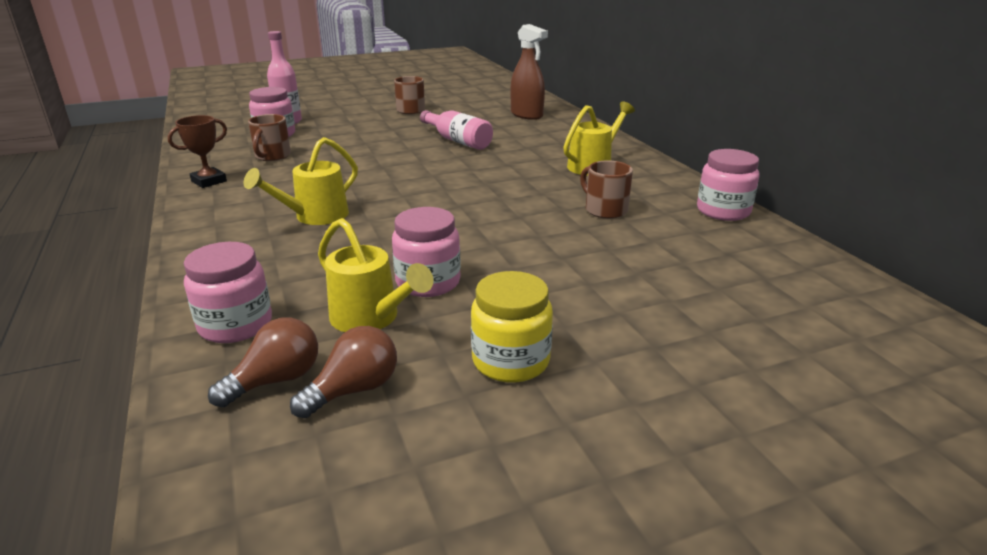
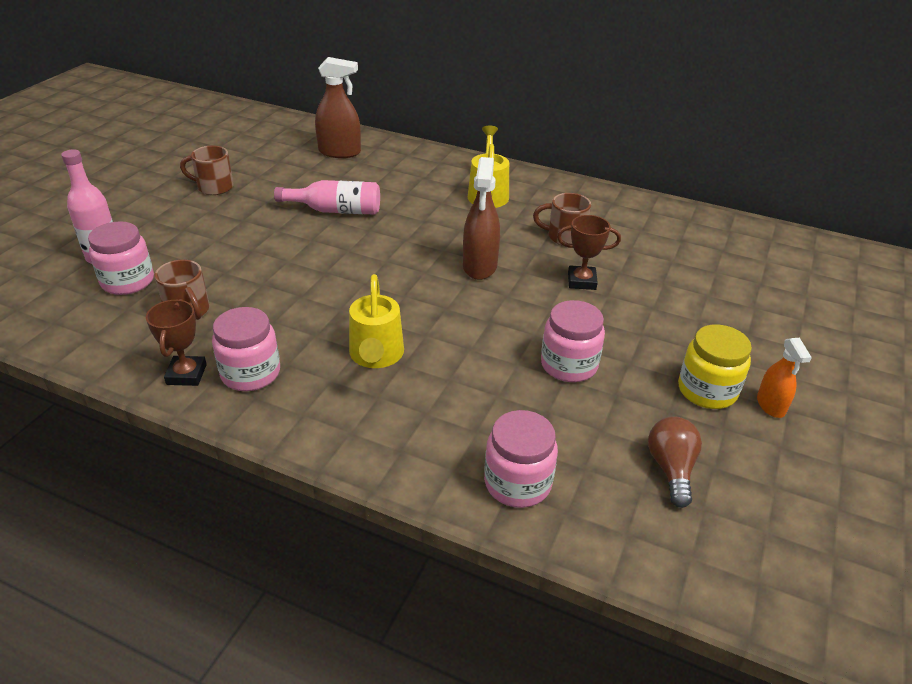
camera: 45 degrees left, 10 degrees up
(276, 380) = (621, 498): brown light bulb -> none
(371, 319) = (588, 416): yellow watering can -> none
(492, 201) = (480, 266): none -> brown spray bottle
(553, 409) = (770, 405): none -> orange spray bottle
(557, 240) = (581, 281): none -> brown trophy
(723, 211) = (629, 203): pink jar -> pink jar (250, 373)

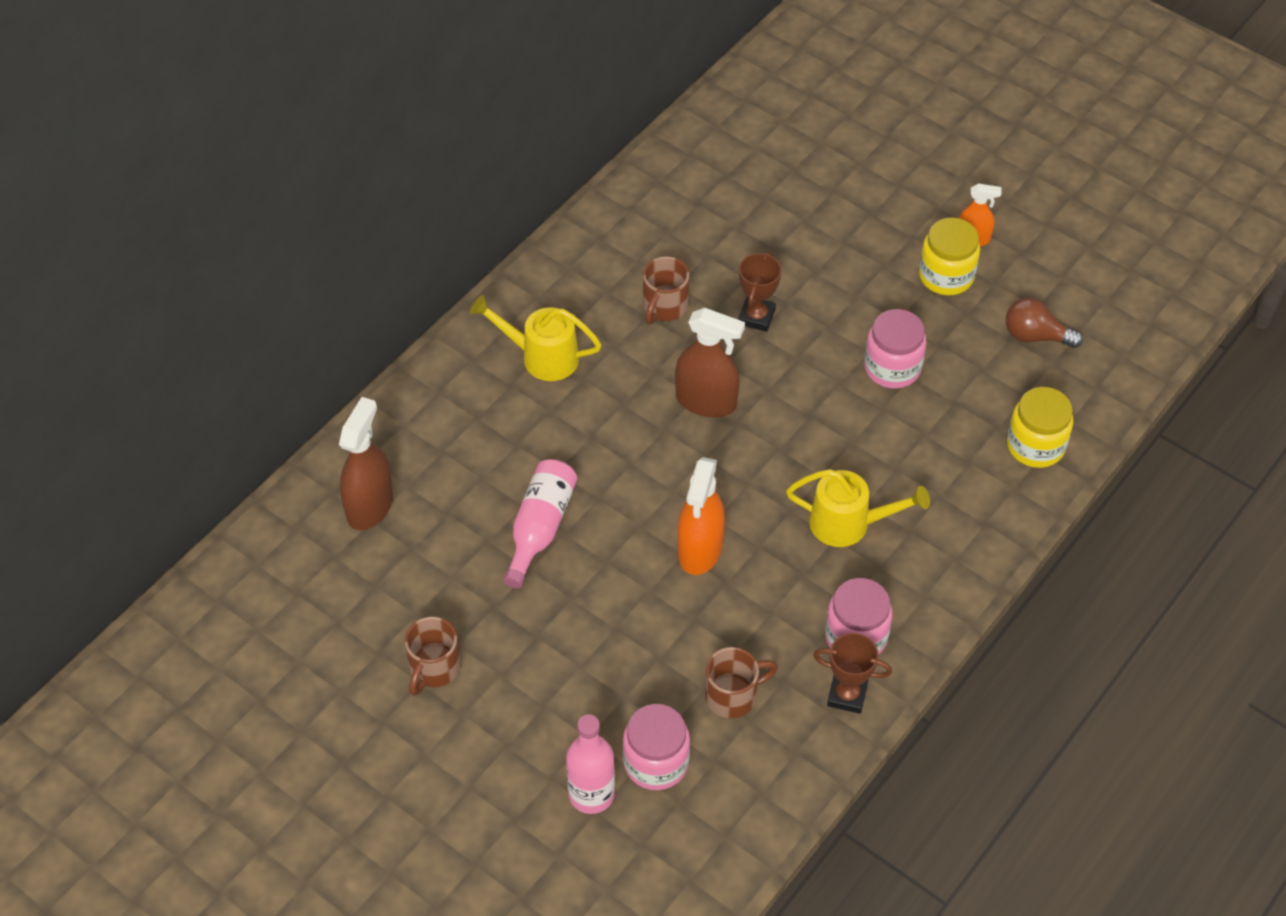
camera: 75 degrees left, 15 degrees up
(331, 279) = (700, 549): none -> orange spray bottle
(517, 483) = (1035, 445): pink jar -> yellow jar

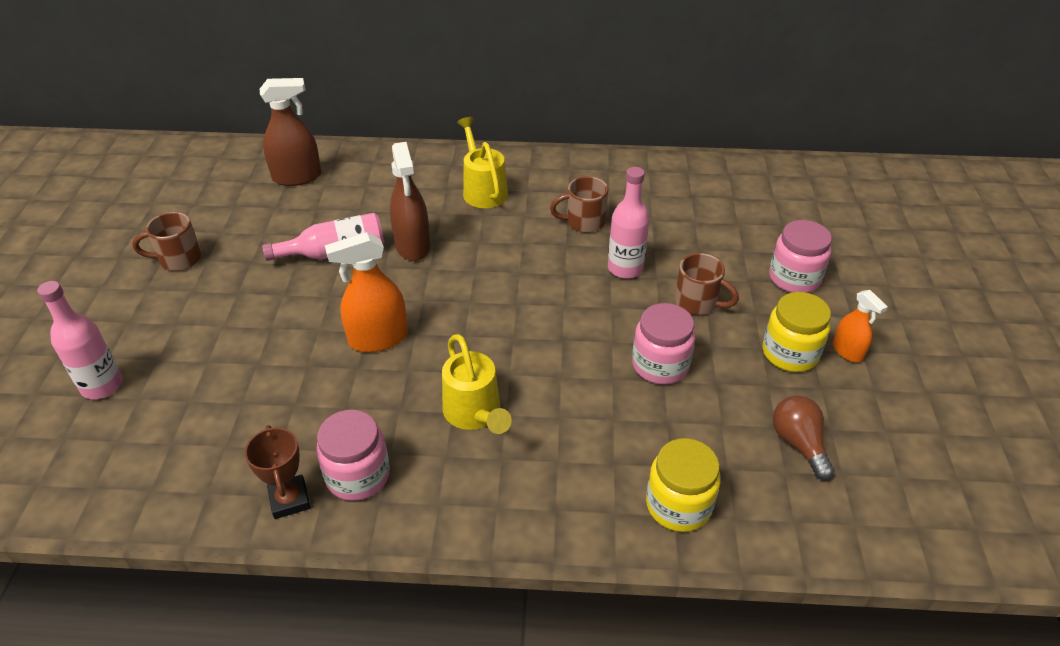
camera: 55 degrees right, 10 degrees down
(656, 762) = (151, 408): pink jar -> pink jar (794, 278)
(706, 401) = (520, 279): brown spray bottle -> brown spray bottle (413, 246)
(733, 696) = (245, 424): brown mug -> brown mug (697, 302)
(756, 317) = (625, 268): brown trophy -> pink bottle

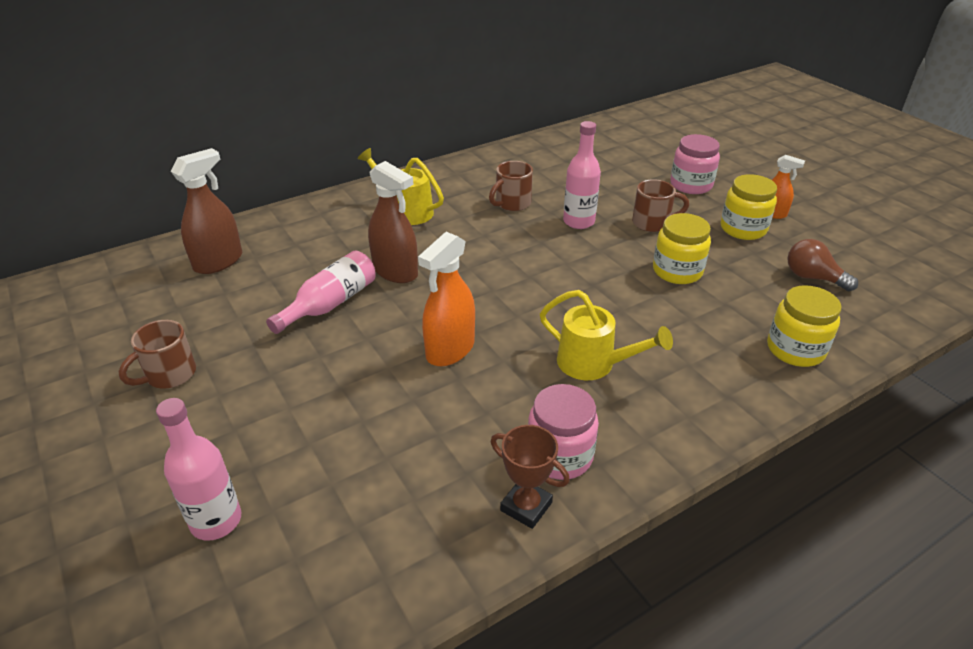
camera: 35 degrees left, 5 degrees down
(660, 365) = (677, 271): pink jar -> yellow jar

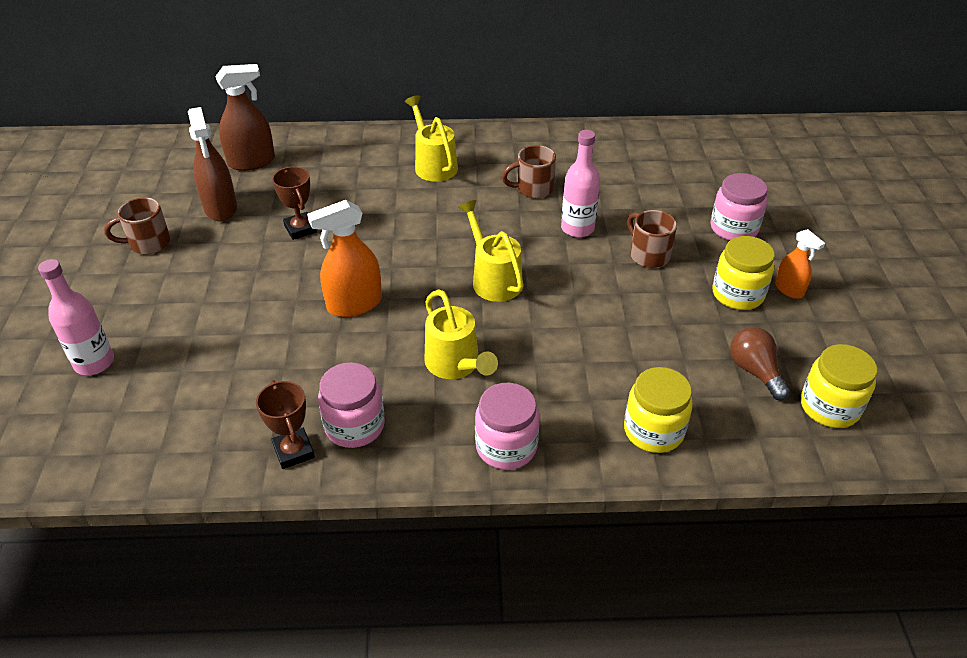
camera: 30 degrees right, 5 degrees up
(330, 304) = (300, 229): pink bottle -> brown trophy
(395, 271) = (374, 219): brown spray bottle -> brown spray bottle (220, 208)
(552, 283) = (493, 279): none -> yellow watering can
(652, 223) = (648, 255): brown mug -> brown mug turned 150 degrees counterclockwise
(677, 271) = (621, 311): yellow jar -> yellow jar (829, 407)
(704, 412) = (506, 447): none -> pink jar

